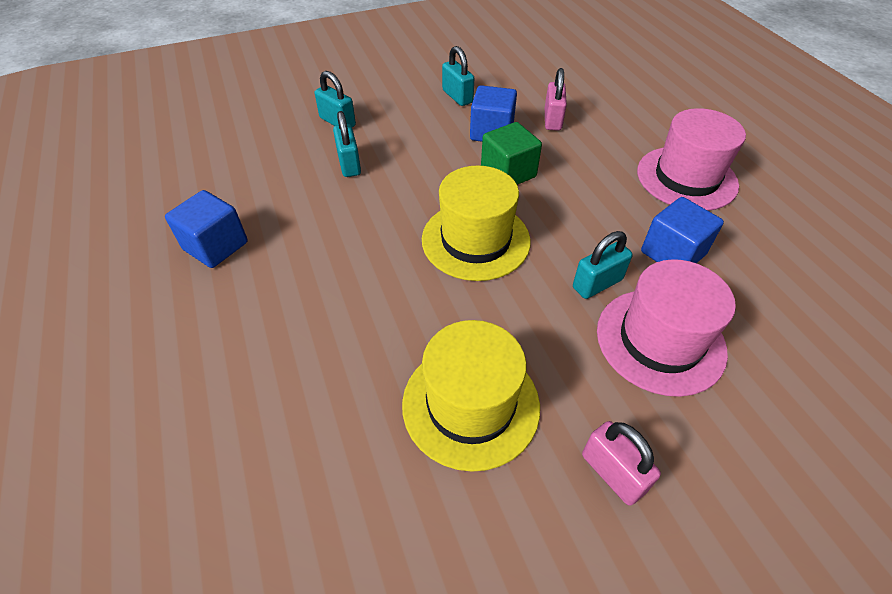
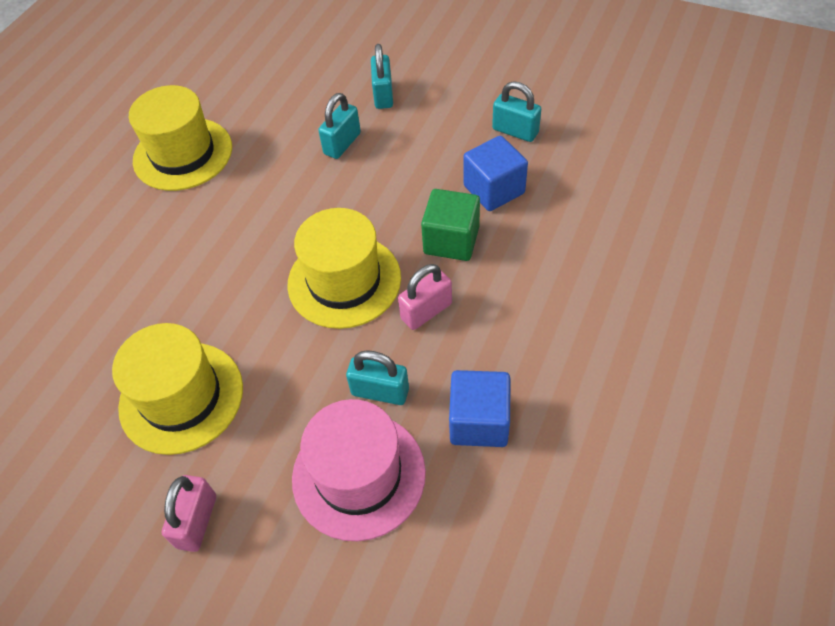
camera: 50 degrees right, 5 degrees up
(215, 246) = (183, 154): blue cube -> yellow hat
(457, 96) = (515, 131): turquoise padlock -> turquoise padlock turned 75 degrees counterclockwise
(552, 120) = (569, 214): pink padlock -> pink padlock (426, 311)
(686, 178) = (608, 368): pink hat -> none

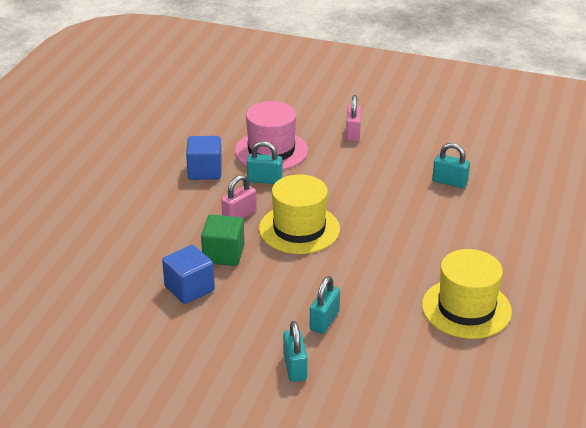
camera: 170 degrees right, 20 degrees down
(181, 397) = (385, 173): yellow hat -> none
(515, 131) = (167, 336): turquoise padlock -> turquoise padlock (449, 182)

